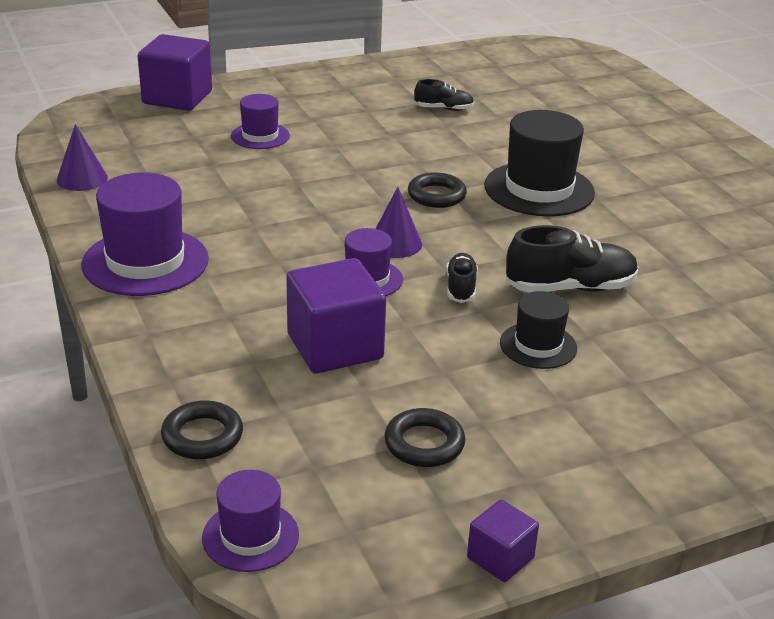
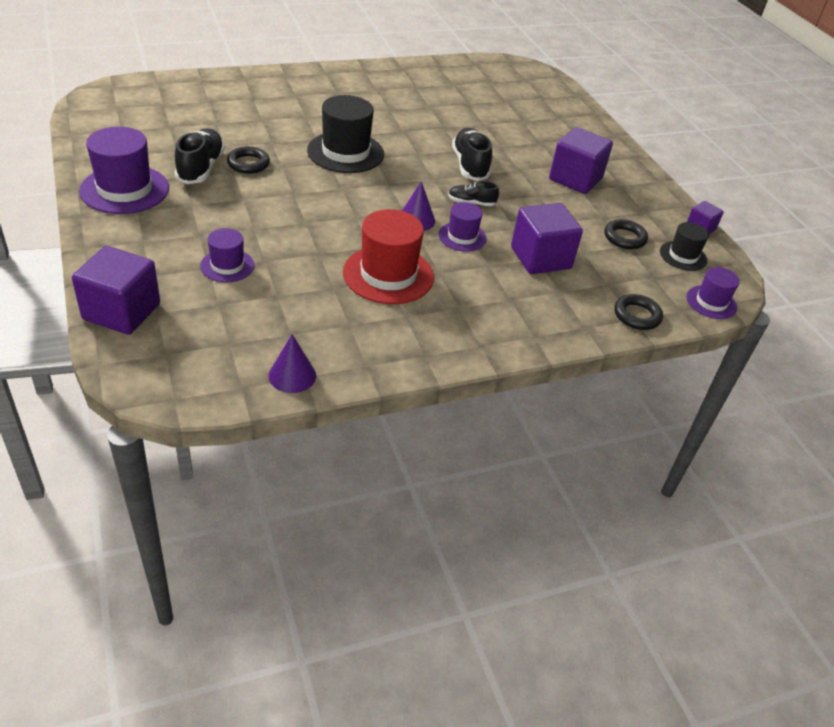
camera: 90 degrees left, 10 degrees up
(145, 262) = (440, 337): purple hat -> purple hat (124, 189)
(264, 226) = (388, 275): none -> red hat
(436, 195) = (349, 193): black ring -> black ring (248, 164)
(444, 109) = (201, 168): black shoe -> black shoe, size x1.76
(538, 345) = (530, 187): black hat -> black hat (683, 256)
(597, 398) = (575, 179): none -> purple cube

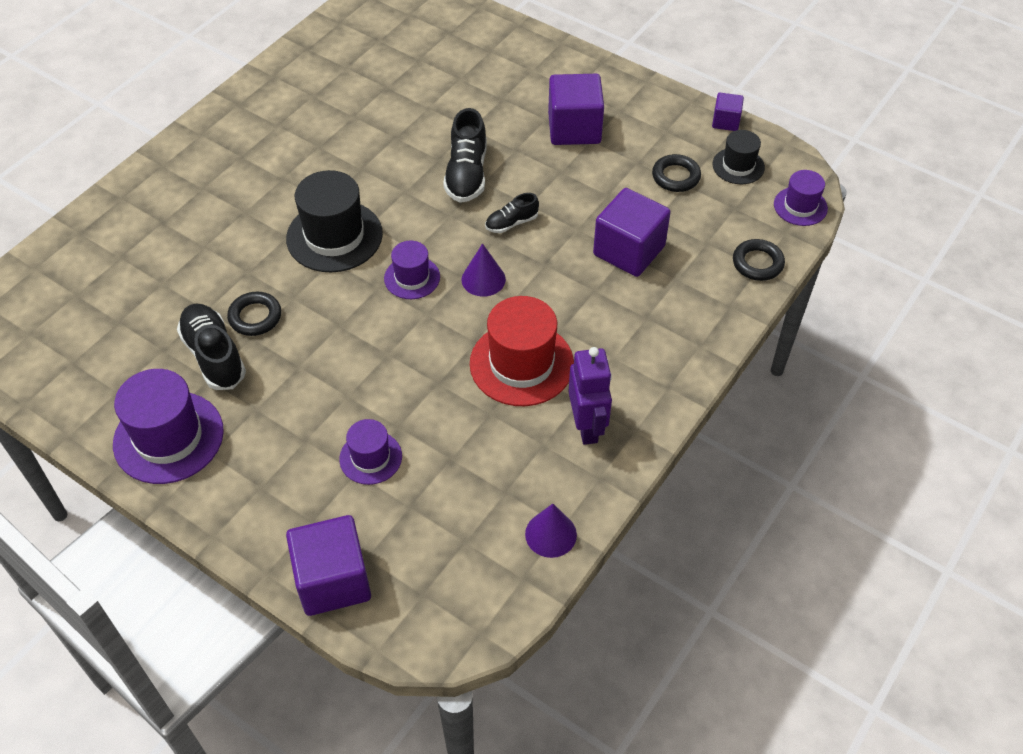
camera: 30 degrees left, 10 degrees up
(393, 333) = (587, 426): none -> purple robot
(462, 237) = (542, 272): purple hat -> purple hat (412, 278)
(470, 165) = (466, 174): black shoe -> black shoe turned 135 degrees counterclockwise

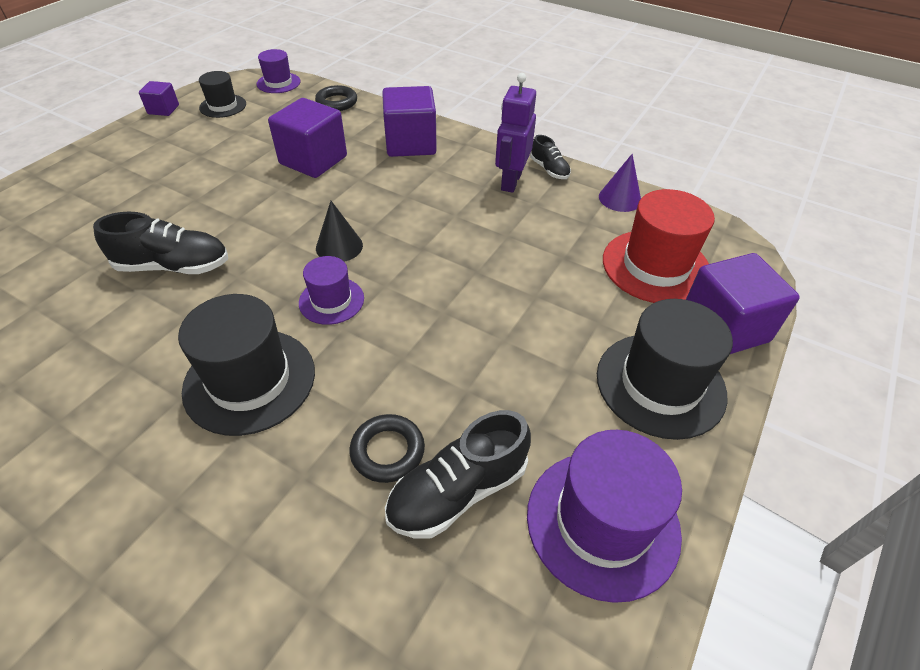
camera: 95 degrees left, 5 degrees down
(277, 505) = (660, 384): none -> black hat
(370, 457) = (578, 313): purple hat -> none
(483, 279) = (339, 246): purple cone -> black cone
(511, 223) = (262, 230): black shoe -> black shoe (549, 170)
(521, 364) = (447, 218): red hat -> red hat (655, 266)
(574, 128) = (131, 191): purple cube -> purple cube (410, 143)
(587, 426) = (510, 181): purple robot -> purple robot turned 60 degrees counterclockwise
(676, 176) = (225, 135): black ring -> none

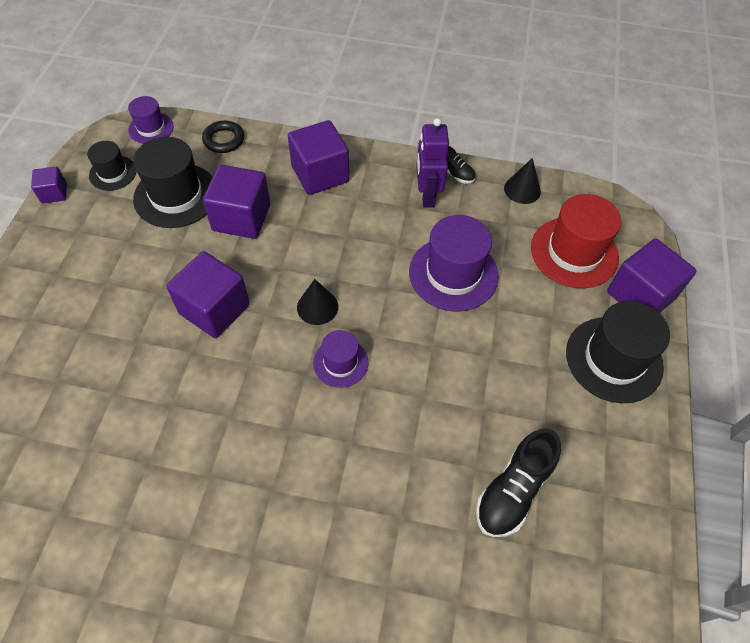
camera: 20 degrees left, 10 degrees up
(174, 266) = (186, 370): black shoe -> none
(237, 224) = (214, 309): none -> purple cube
(250, 380) = (317, 455): black hat -> black hat (176, 195)
(387, 451) = (451, 477): black ring -> none
(602, 522) = (615, 479): purple hat -> purple hat (453, 274)
(620, 198) = (522, 189): purple cone -> black cone

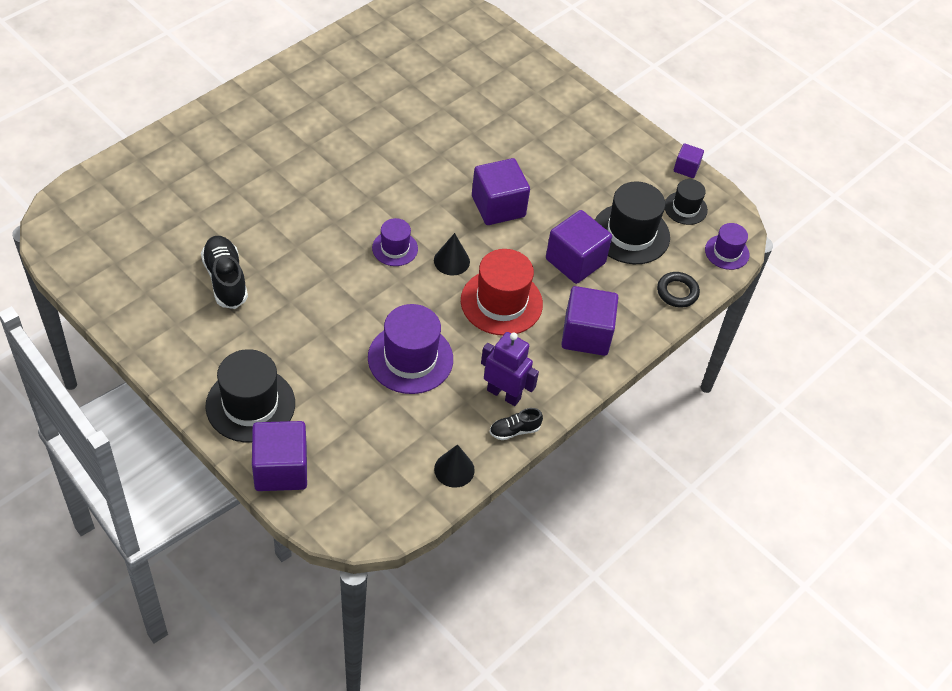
camera: 120 degrees right, 5 degrees down
(574, 252) = (359, 456): red hat -> red hat (501, 302)

